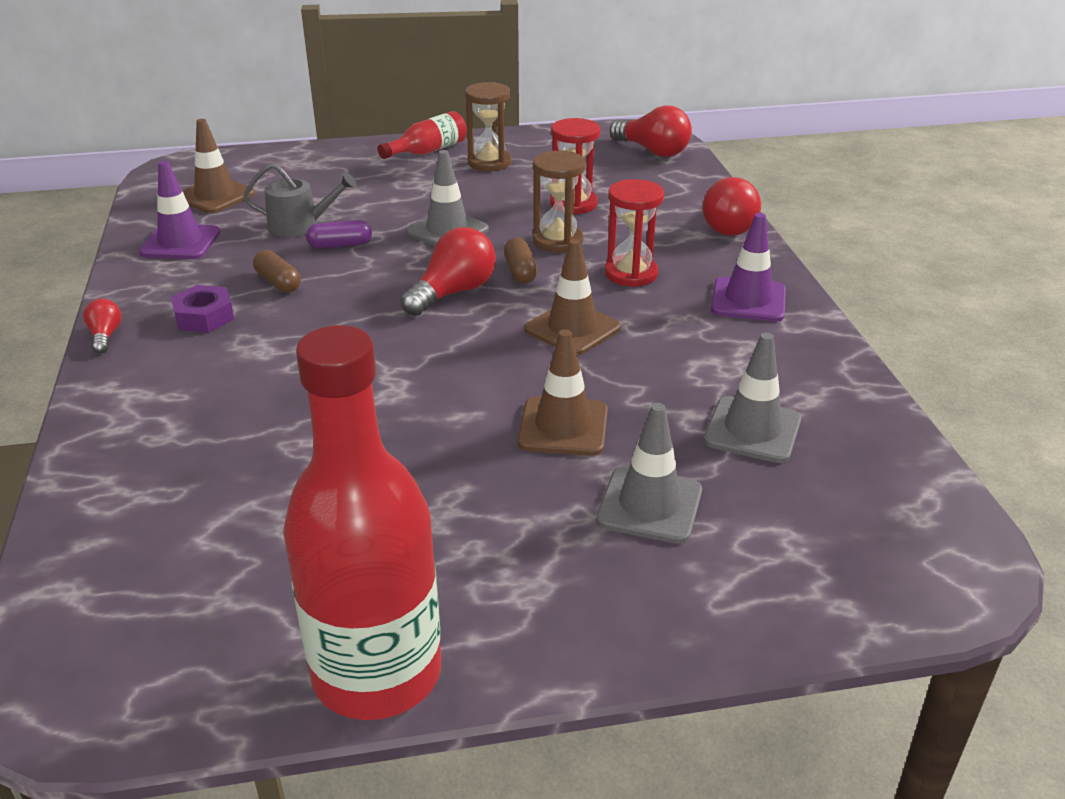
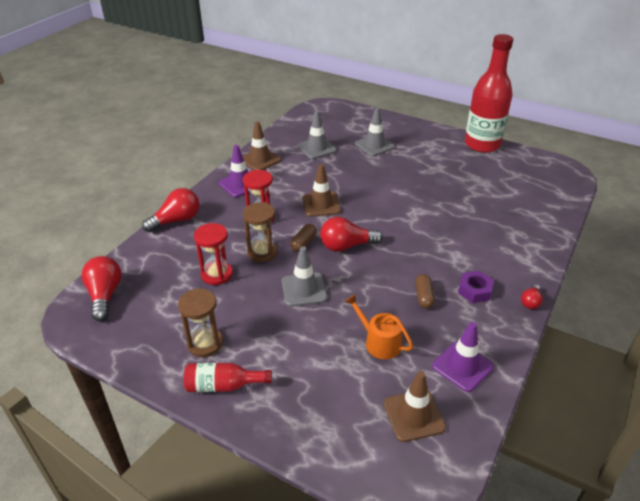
camera: 140 degrees left, 5 degrees up
(300, 225) = (379, 342): grey watering can -> orange watering can
(340, 245) = (370, 309): purple capsule -> none
(563, 427) = (371, 174): brown traffic cone -> brown traffic cone (260, 160)

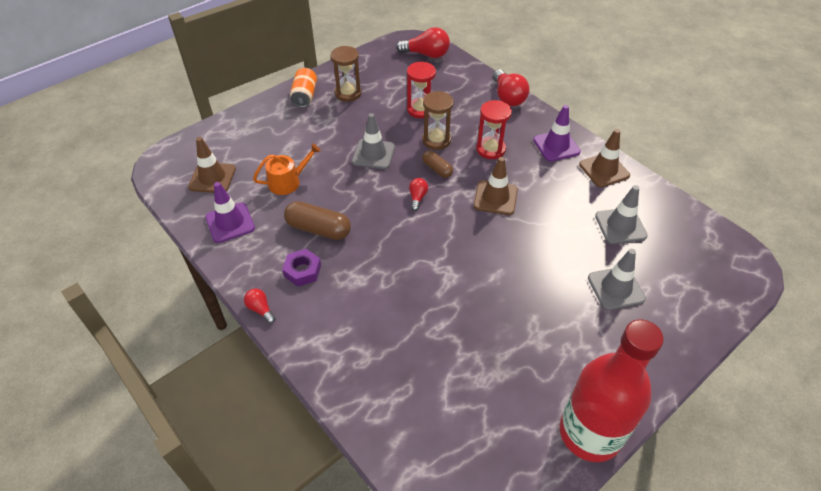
camera: 110 degrees right, 10 degrees up
(223, 385) = (304, 96): red bottle -> orange can
(346, 246) = (417, 198): red light bulb -> red light bulb, size x0.53
(423, 296) = (318, 229): brown capsule -> brown capsule, size x1.66

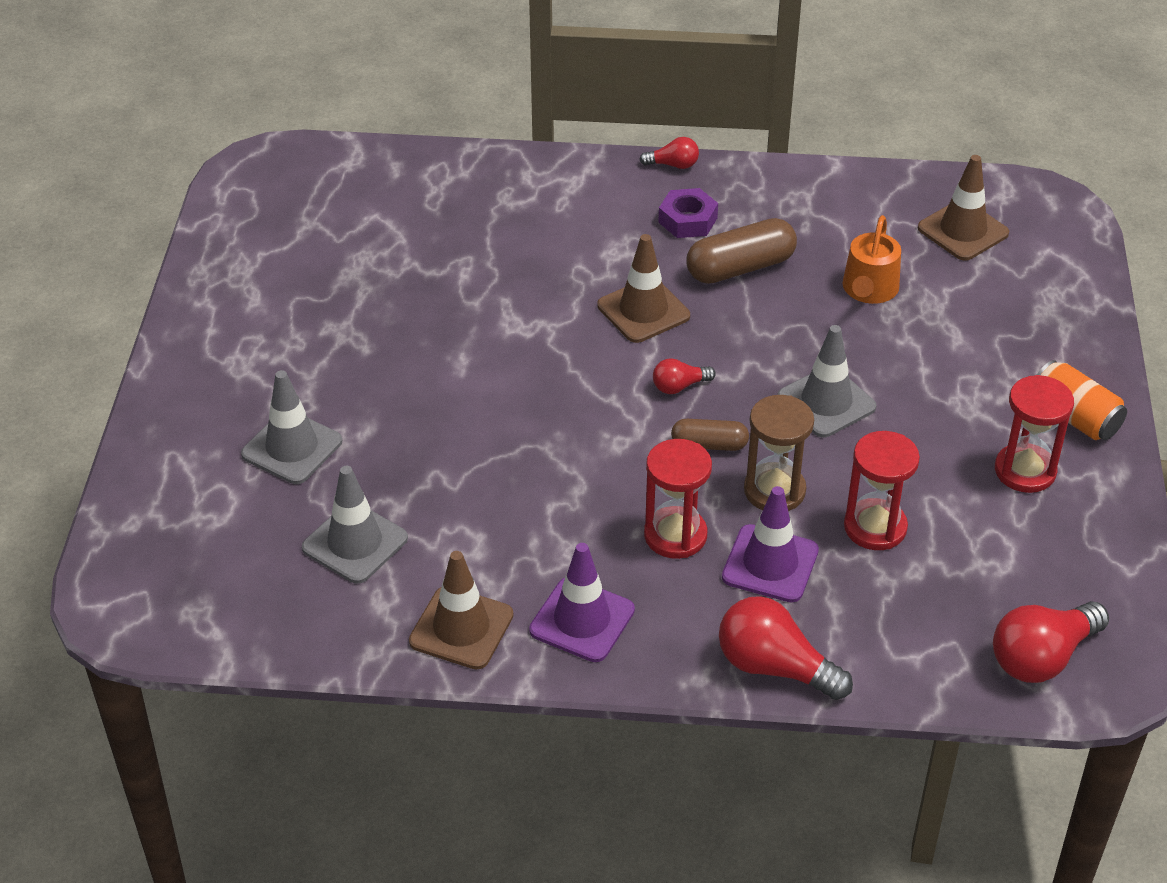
camera: 135 degrees right, 5 degrees down
(230, 222) = (849, 206): purple traffic cone -> purple traffic cone (770, 564)
(348, 93) = (1025, 471): brown hourglass -> red hourglass
(417, 198) = (679, 386): red light bulb -> red light bulb turned 105 degrees clockwise
(495, 198) = (575, 461): brown traffic cone -> brown traffic cone (643, 311)
(590, 433) = (207, 285): red bottle -> none

